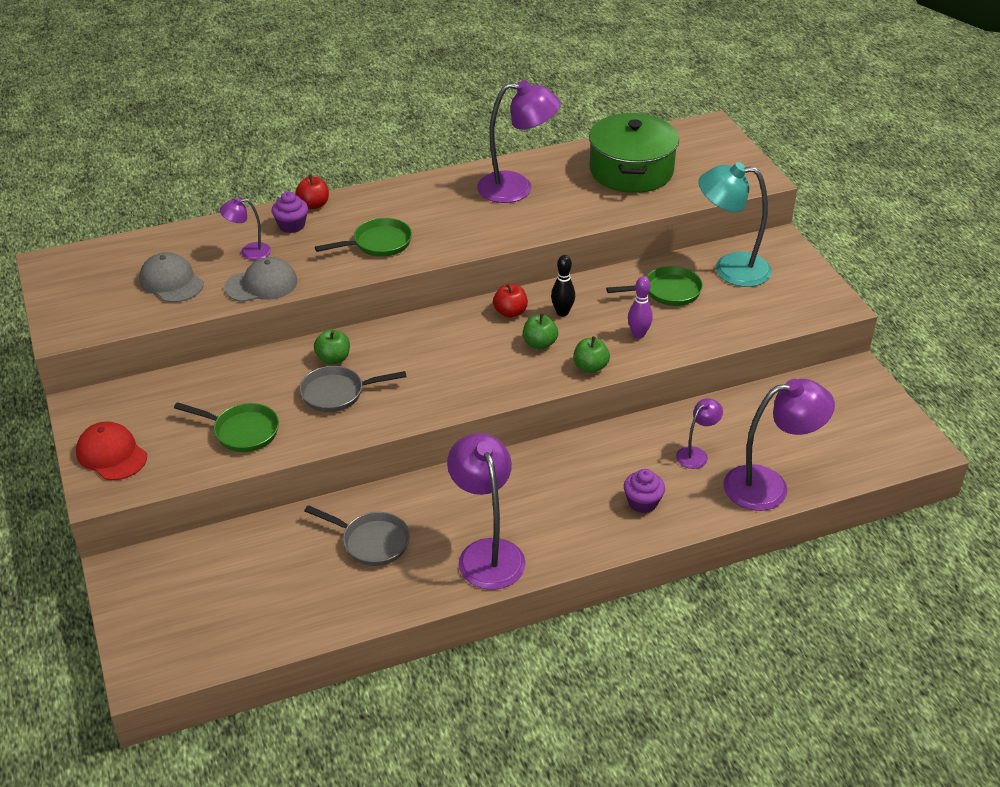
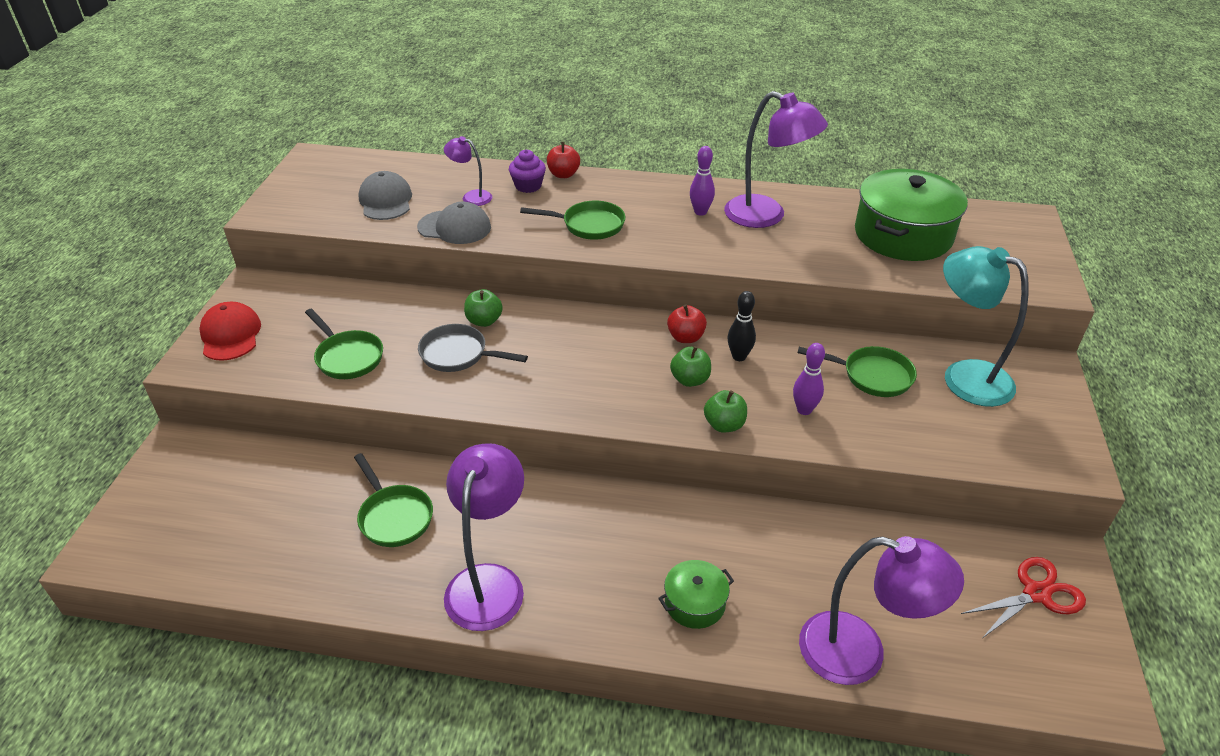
camera: 30 degrees right, 0 degrees up
(371, 542) = (394, 517): grey pan -> green pan
(461, 202) = (700, 212): none -> purple bowling pin
(642, 502) = (695, 603): purple cupcake -> green pot
(696, 454) = (797, 573): purple lamp -> none
(850, 403) = (1036, 594): none -> red scissors

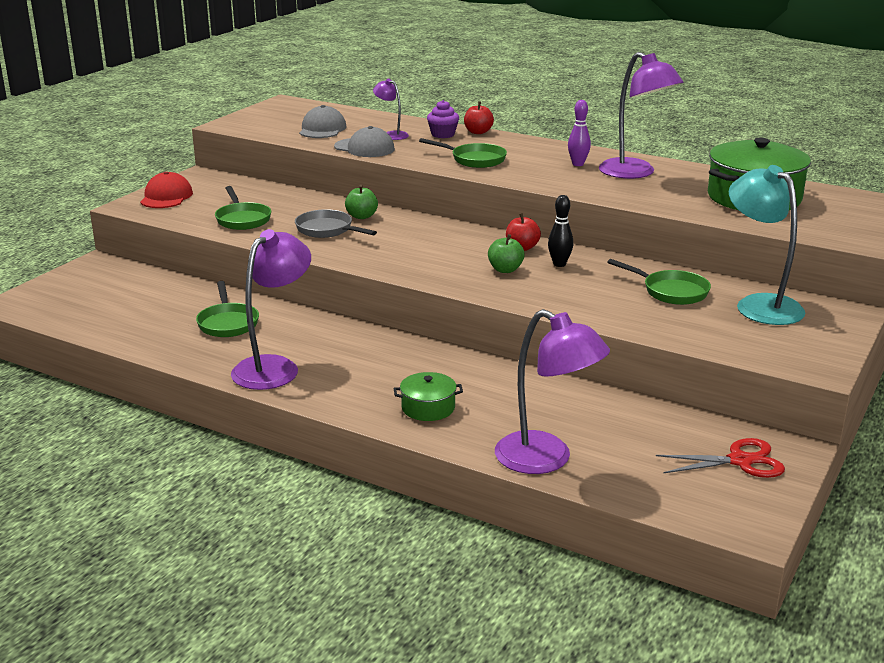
camera: 20 degrees right, 15 degrees down
(724, 425) = (513, 296): green apple -> none
(804, 410) = (591, 299): purple bowling pin -> none

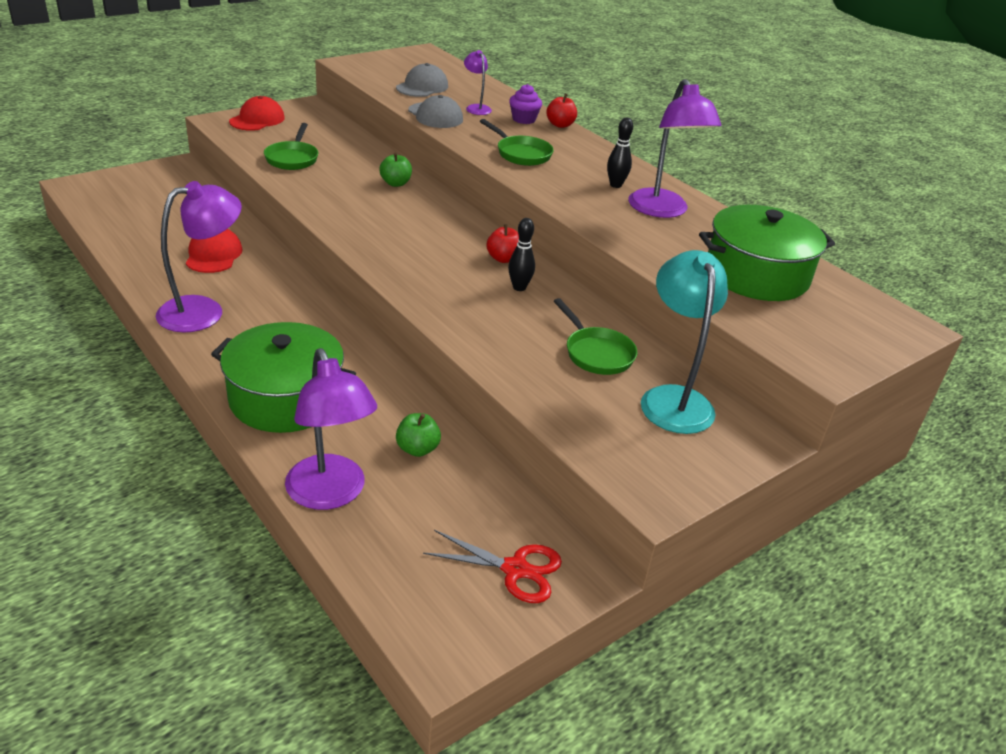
camera: 20 degrees right, 10 degrees up
(228, 323) = (213, 255): green pan -> red cap
(327, 230) = (350, 189): grey pan -> none
(428, 408) = (286, 398): green pot -> green pot, size x2.06
(505, 270) = (461, 278): green apple -> green apple (417, 449)
(578, 164) = (615, 185): purple bowling pin -> black bowling pin

